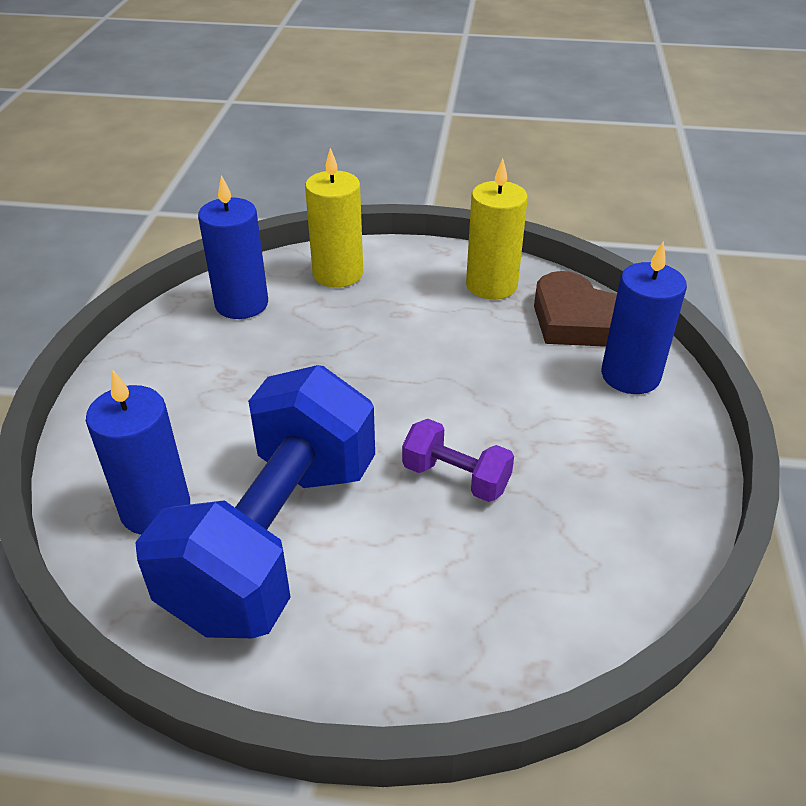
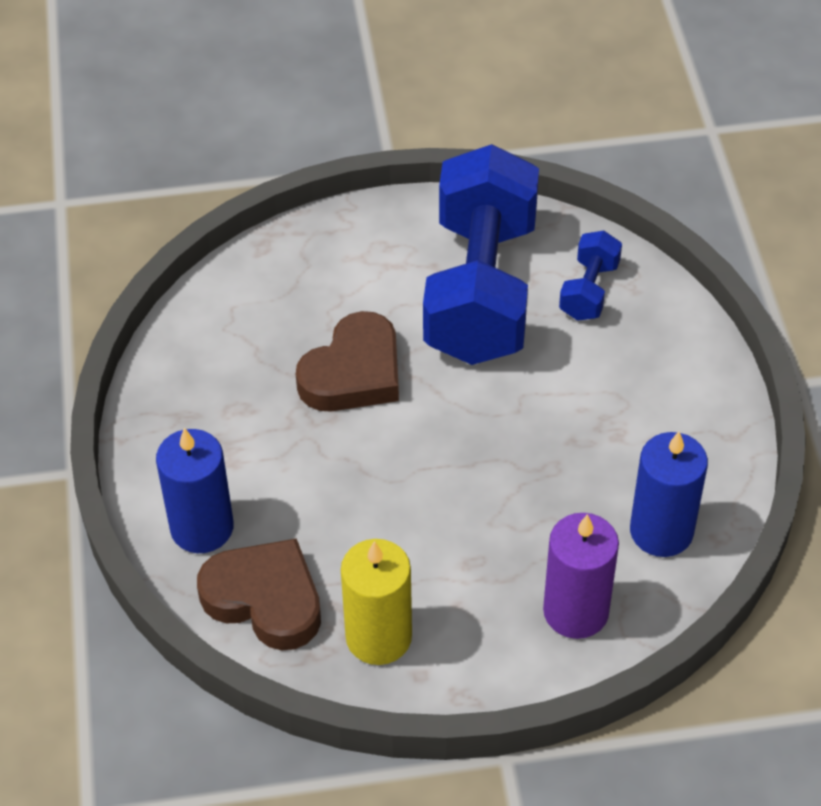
camera: 165 degrees right, 10 degrees up
(155, 509) = (589, 291): blue candle -> blue dumbbell
(338, 274) = (576, 611): yellow candle -> purple candle
(456, 478) = (353, 372): purple dumbbell -> brown heart

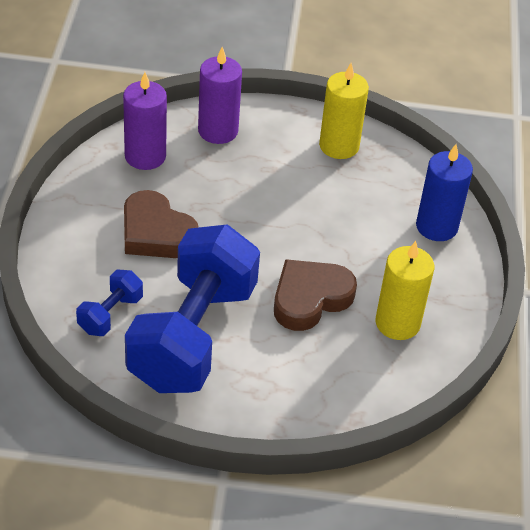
camera: 170 degrees left, 5 degrees down
(234, 368) = (397, 323): none -> yellow candle
(265, 599) = (403, 179): brown heart -> brown heart (156, 233)
(661, 531) = (145, 156): blue candle -> purple candle

